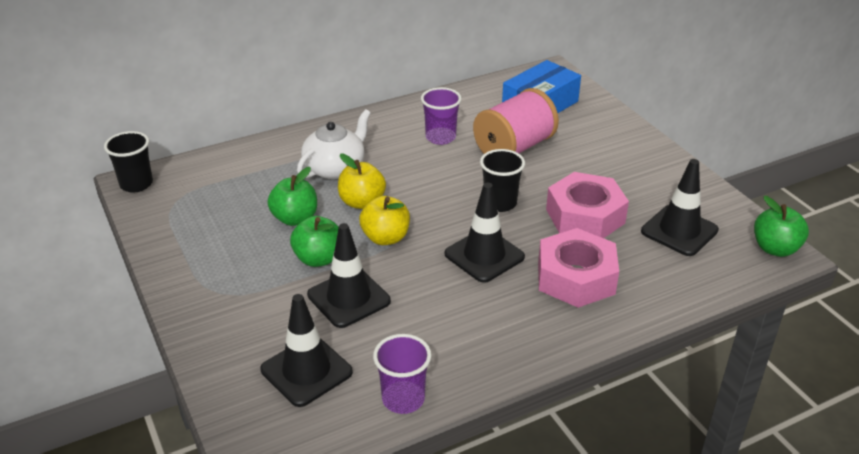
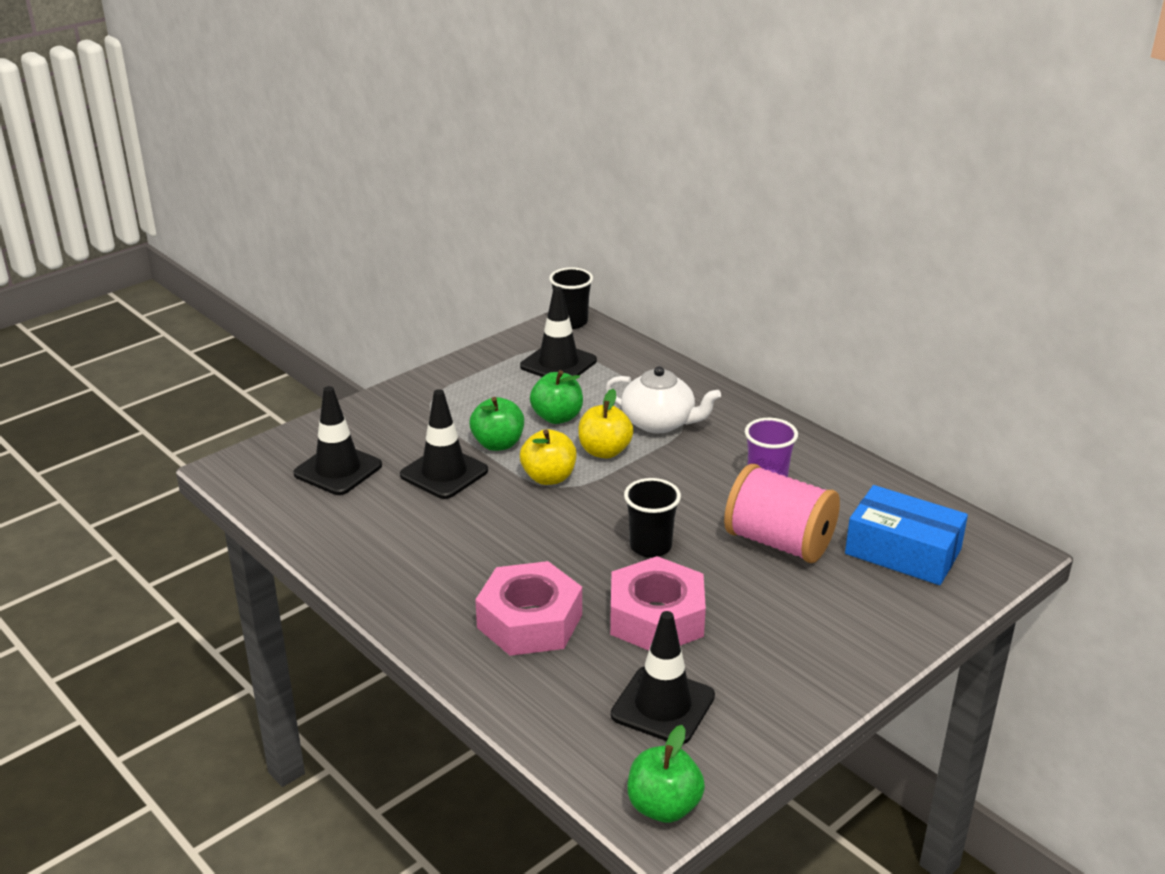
camera: 75 degrees right, 5 degrees down
(403, 399) = (312, 529): purple cup -> none
(484, 255) = (544, 548): black traffic cone -> black traffic cone (558, 363)

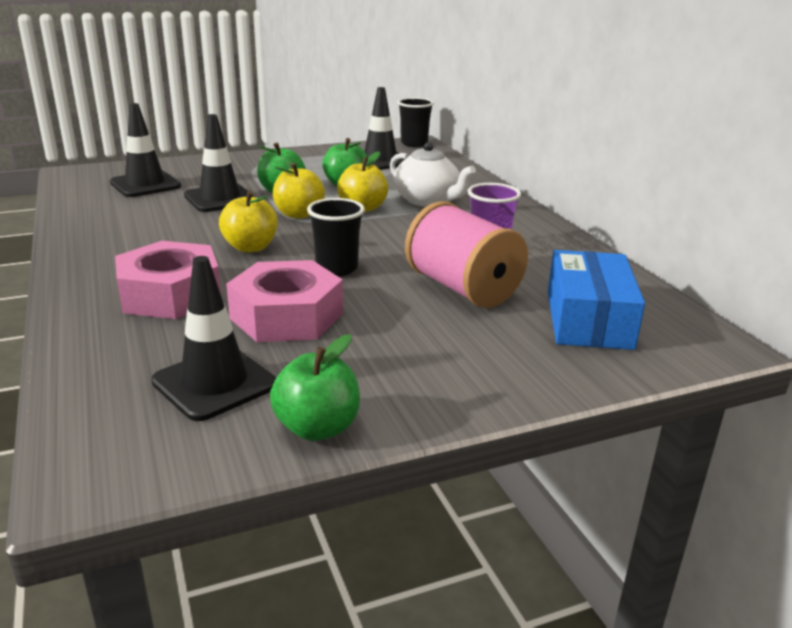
camera: 20 degrees right, 5 degrees down
(545, 539) = (250, 247): none -> yellow apple
(663, 806) = (109, 473): green apple -> green apple (317, 428)
(903, 552) = (588, 319): blue box -> blue box turned 45 degrees clockwise

